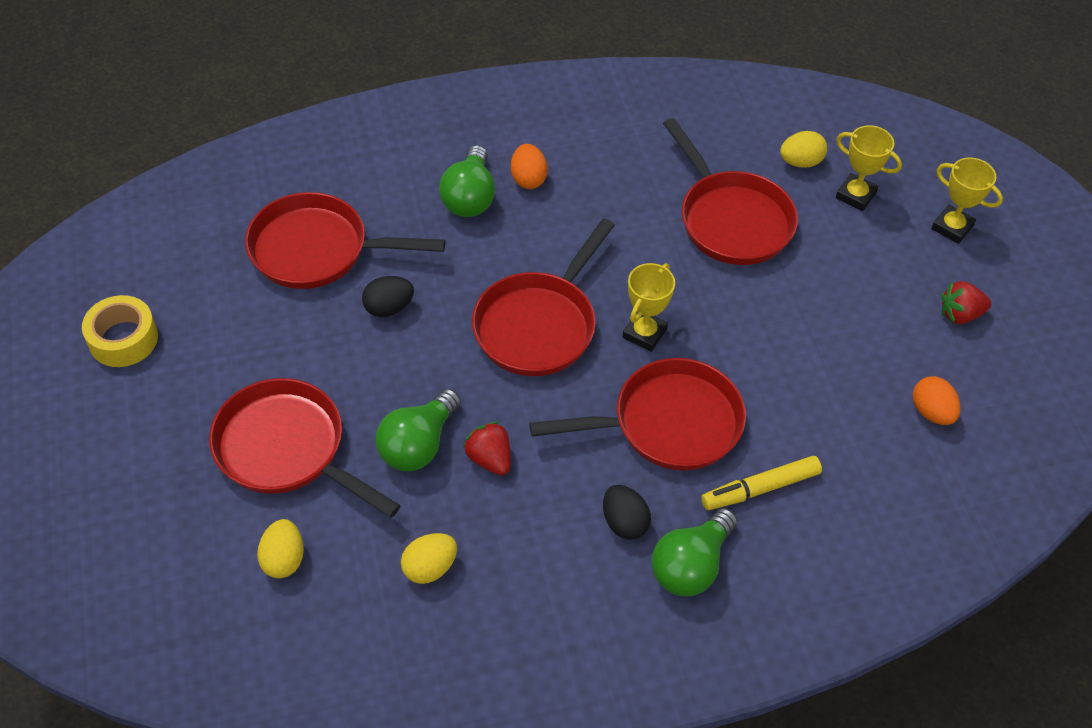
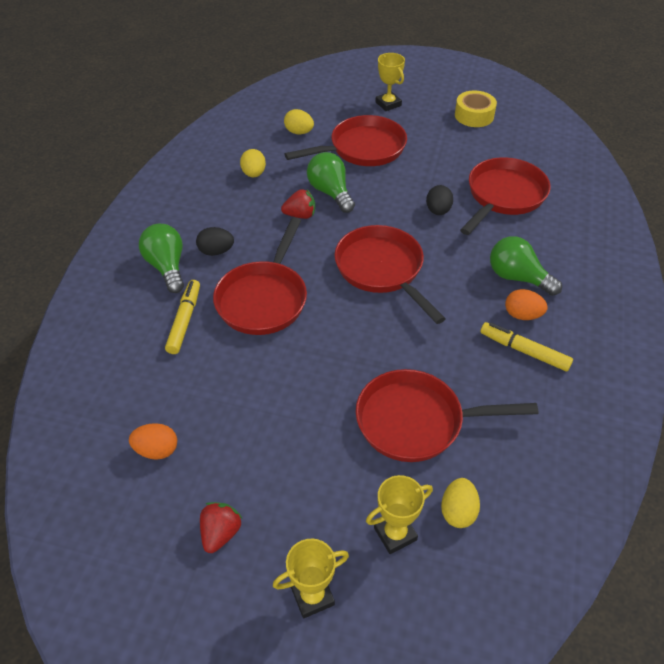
camera: 120 degrees right, 5 degrees down
(580, 165) = (524, 351): none -> yellow marker
(644, 333) = (341, 318): yellow trophy -> yellow trophy (388, 104)

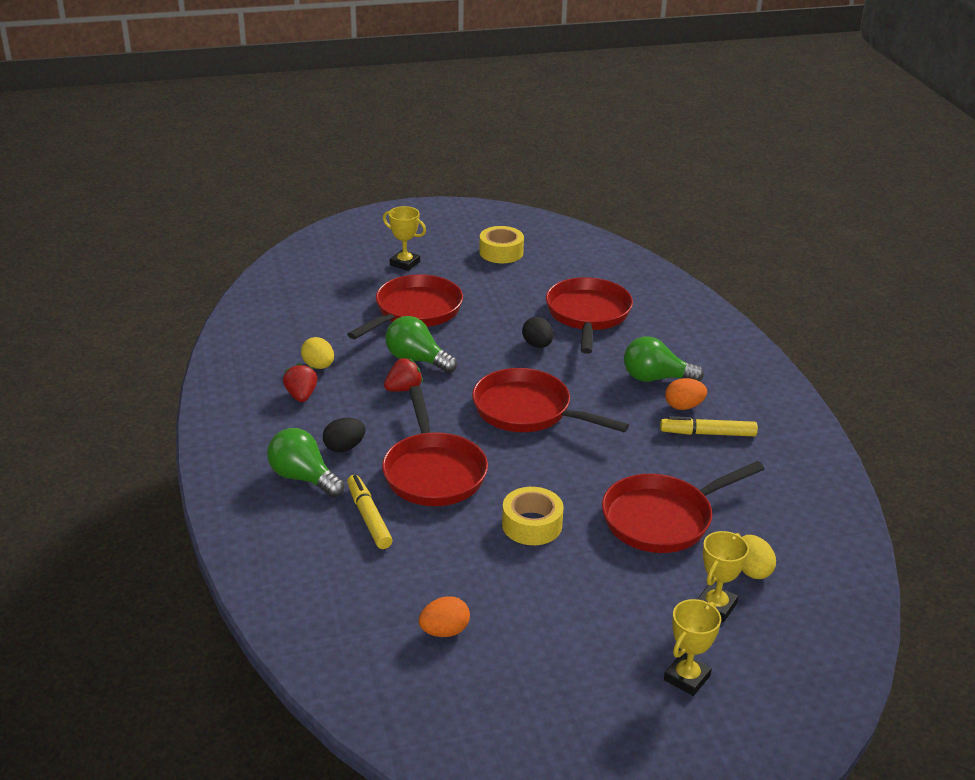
camera: 30 degrees left, 15 degrees down
(220, 533) = (566, 668): red strawberry -> red strawberry (301, 396)
(299, 132) = (332, 314): yellow egg -> none
(301, 380) = (532, 525): none -> yellow tape

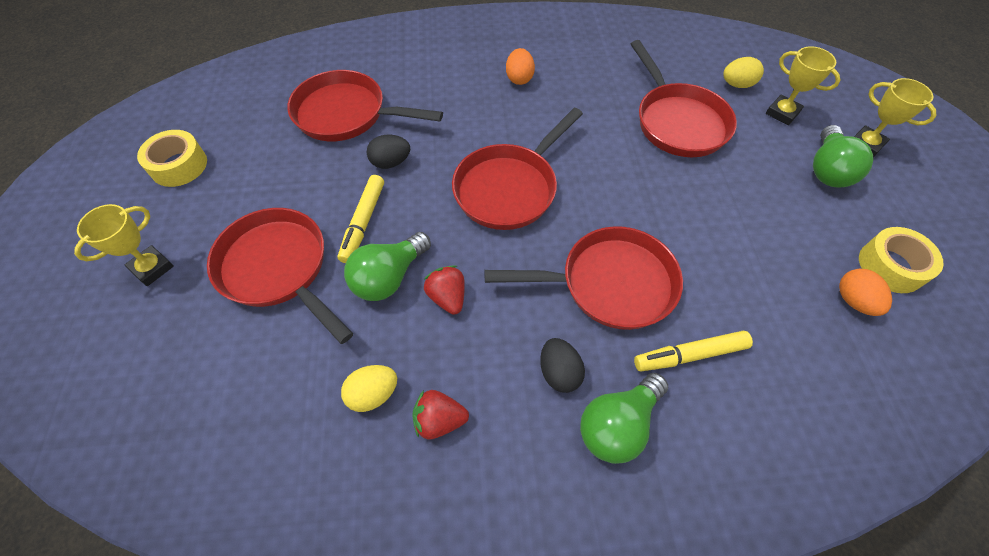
camera: 80 degrees left, 25 degrees up
(532, 525) = (692, 212): yellow tape -> yellow tape (891, 266)
(655, 378) = (472, 87): green light bulb -> green light bulb (827, 170)
(707, 433) = (561, 72): yellow marker -> yellow marker (363, 222)

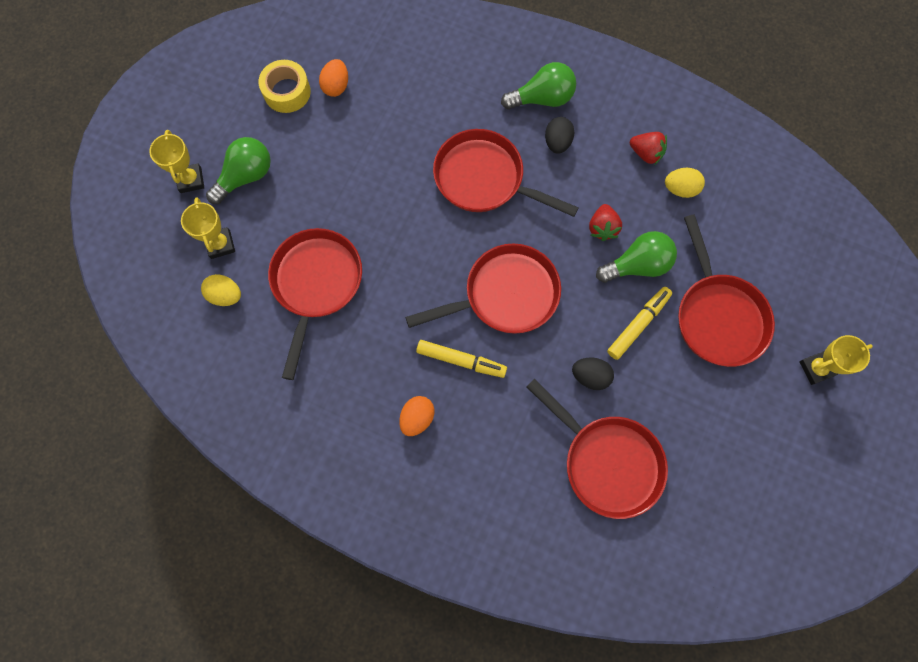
camera: 150 degrees left, 15 degrees up
(179, 165) = (782, 477): yellow tape -> none
(690, 355) = (469, 111): yellow marker -> yellow marker (461, 360)

